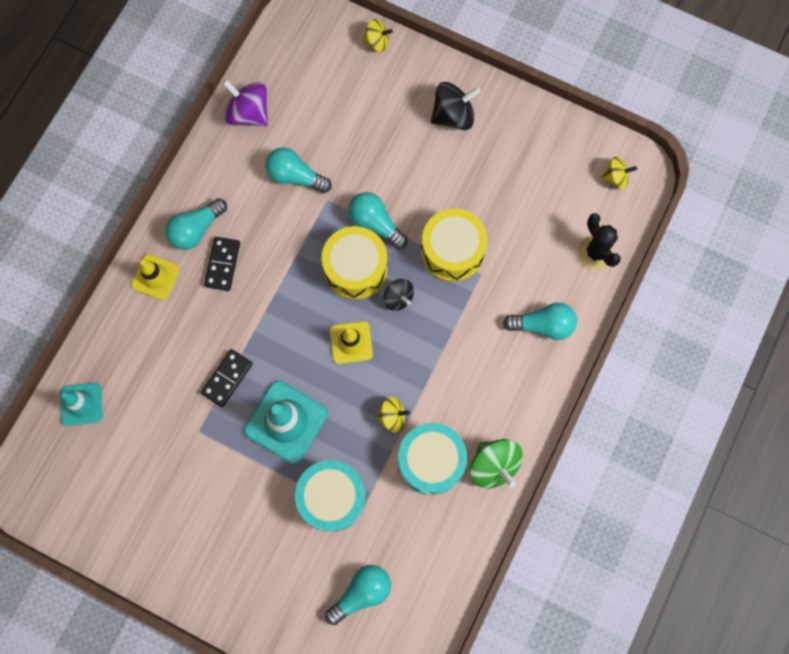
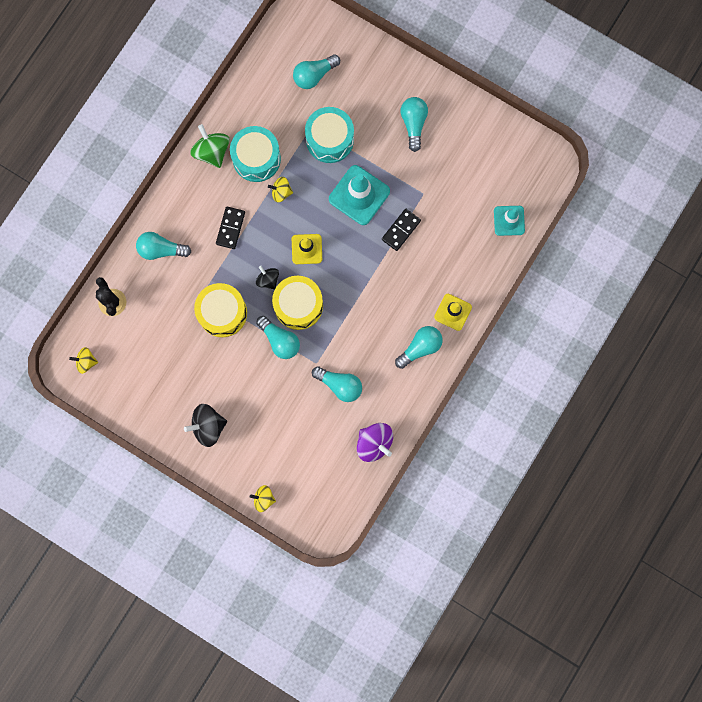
camera: 175 degrees left, 5 degrees up
(215, 531) = (413, 124): none -> turquoise light bulb
(222, 264) = (400, 317): black domino -> black domino (230, 228)

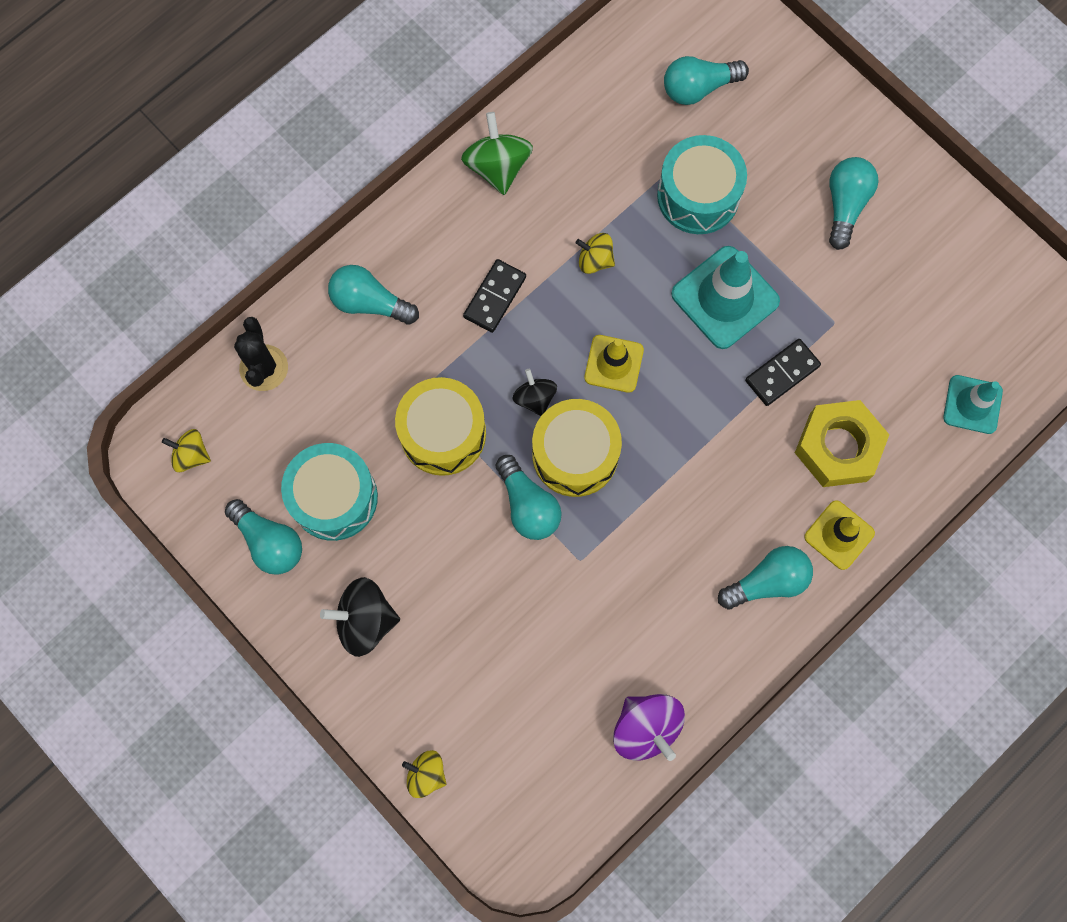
camera: 15 degrees right, 5 degrees down
(256, 158) = (568, 196): turquoise drum -> turquoise drum (334, 497)
(340, 385) = (611, 609): turquoise light bulb -> turquoise light bulb (269, 542)
(441, 264) = (838, 447): none -> yellow nut

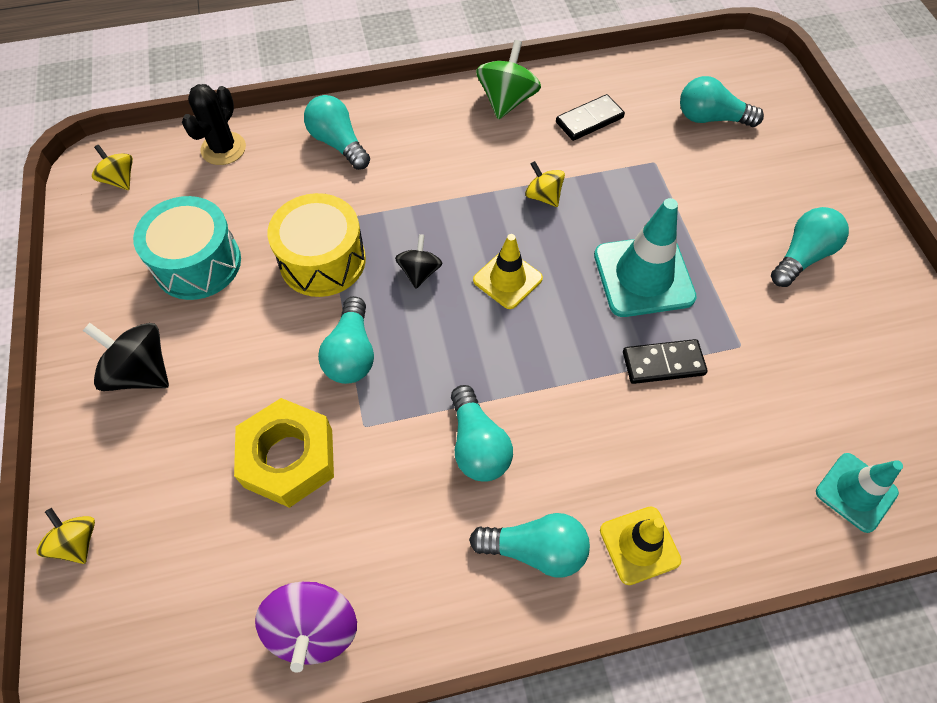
camera: 30 degrees right, 15 degrees down
(269, 542) = (120, 270): turquoise light bulb -> turquoise light bulb (477, 445)
(494, 297) = (440, 184): black domino -> black domino (589, 120)
(575, 454) = (423, 333): yellow drum -> none
(698, 196) = (665, 190): turquoise drum -> none
(838, 447) = (684, 458): yellow nut -> yellow nut (289, 458)

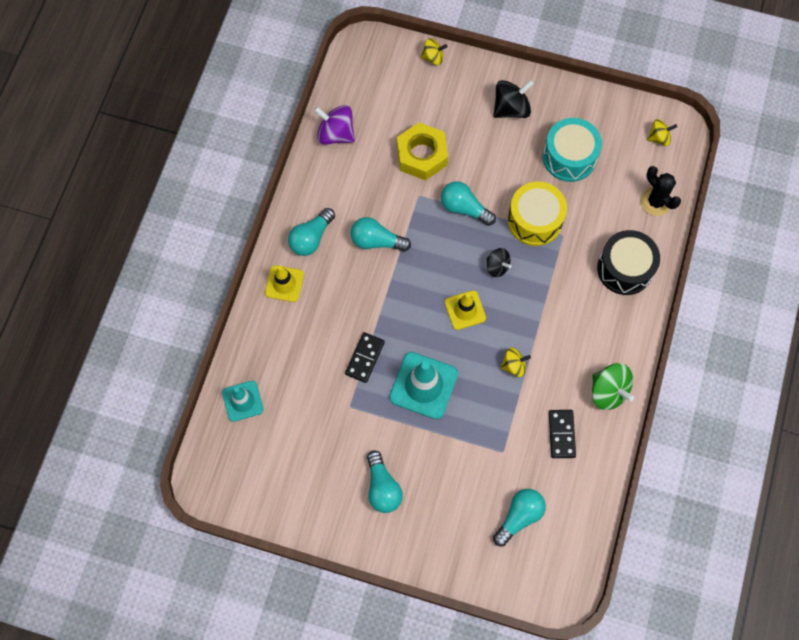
camera: 120 degrees right, 10 degrees up
(338, 143) = (624, 268): turquoise light bulb -> black drum

